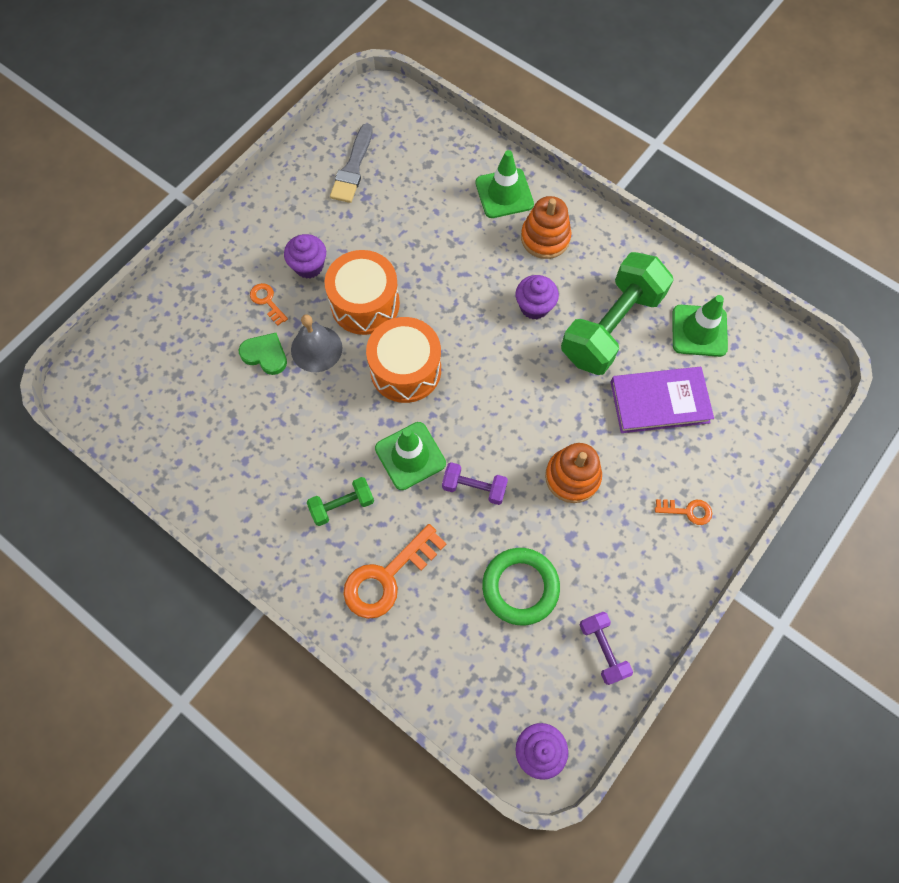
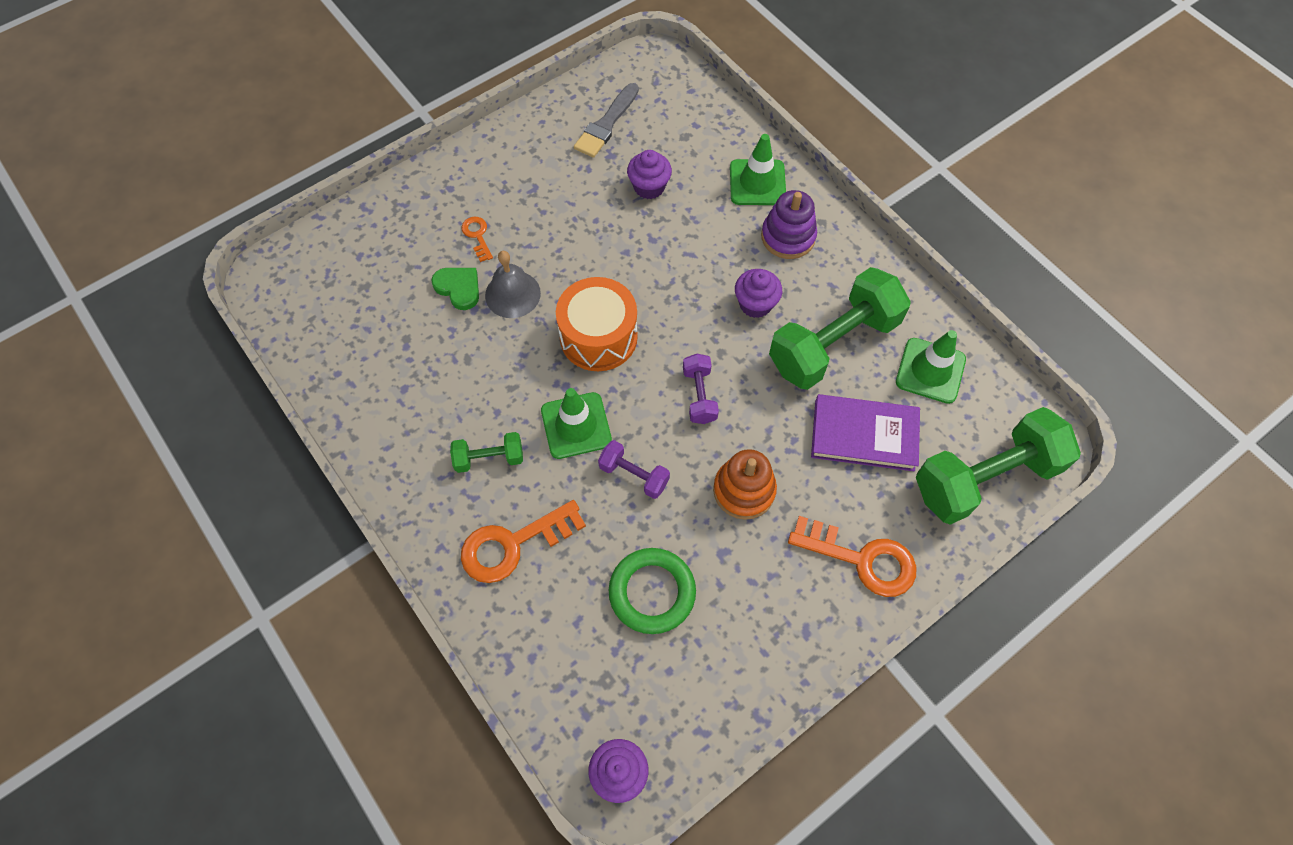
camera: 15 degrees right, 5 degrees down
(309, 266) = (531, 211): purple cupcake -> purple cupcake (649, 187)
(365, 303) = (577, 261): orange drum -> none
(545, 238) = (788, 237): orange stacking toy -> purple stacking toy
(602, 649) = (723, 683): purple dumbbell -> purple dumbbell (699, 395)
(687, 511) = (862, 559): orange key -> orange key, size x1.98
(769, 414) = (985, 478): none -> green dumbbell

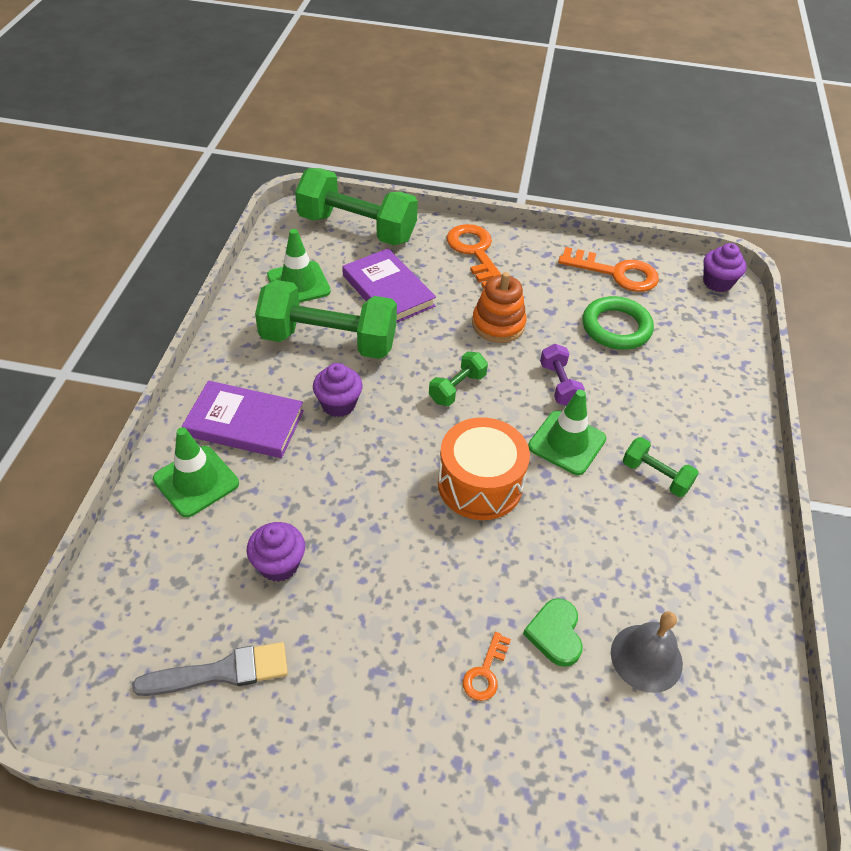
camera: 135 degrees left, 15 degrees down
(512, 294) = (511, 582): grey bell -> grey bell (646, 657)
(513, 544) = (686, 414): orange key -> orange key (616, 273)
(699, 395) = (457, 388): purple dumbbell -> green dumbbell
(788, 237) = (244, 423): purple stacking toy -> purple book

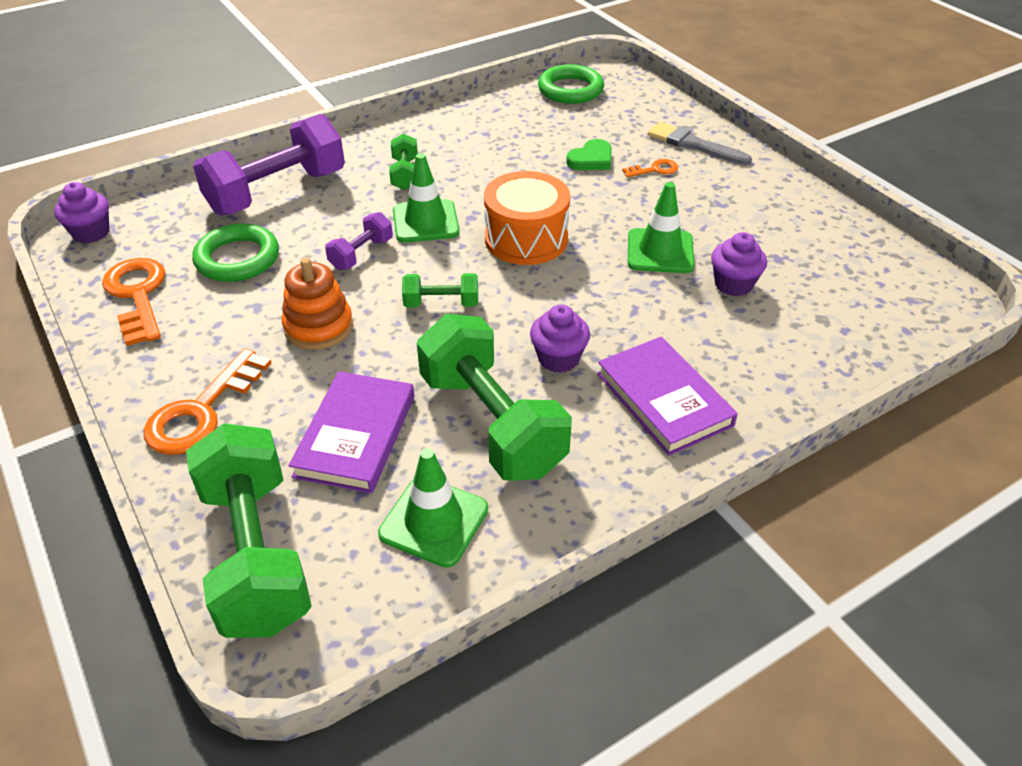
camera: 130 degrees left, 5 degrees down
(196, 481) = (754, 379): green traffic cone -> green traffic cone (660, 251)
(221, 672) = (826, 256): grey brush -> grey brush (693, 144)
(646, 657) = (556, 128): grey bell -> none
(694, 387) = (277, 192): none -> purple dumbbell
(731, 753) = (570, 90): none -> green ring

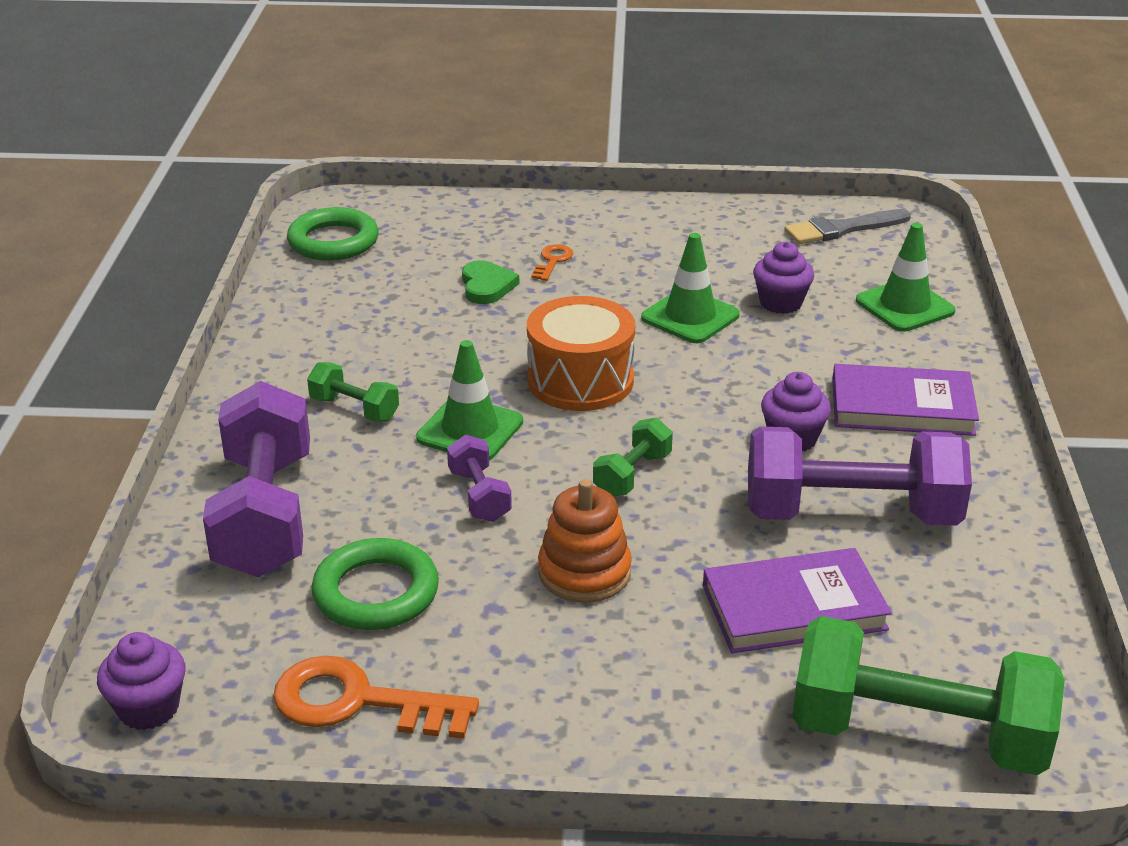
camera: 55 degrees left, 10 degrees down
(202, 411) = (652, 709): orange key -> none
(355, 435) = (794, 607): purple book -> purple book turned 60 degrees counterclockwise
(434, 521) = (957, 600): green traffic cone -> green traffic cone (905, 306)
(491, 423) = (851, 514): green dumbbell -> purple dumbbell
(693, 144) = (537, 223): grey brush -> grey brush (842, 229)

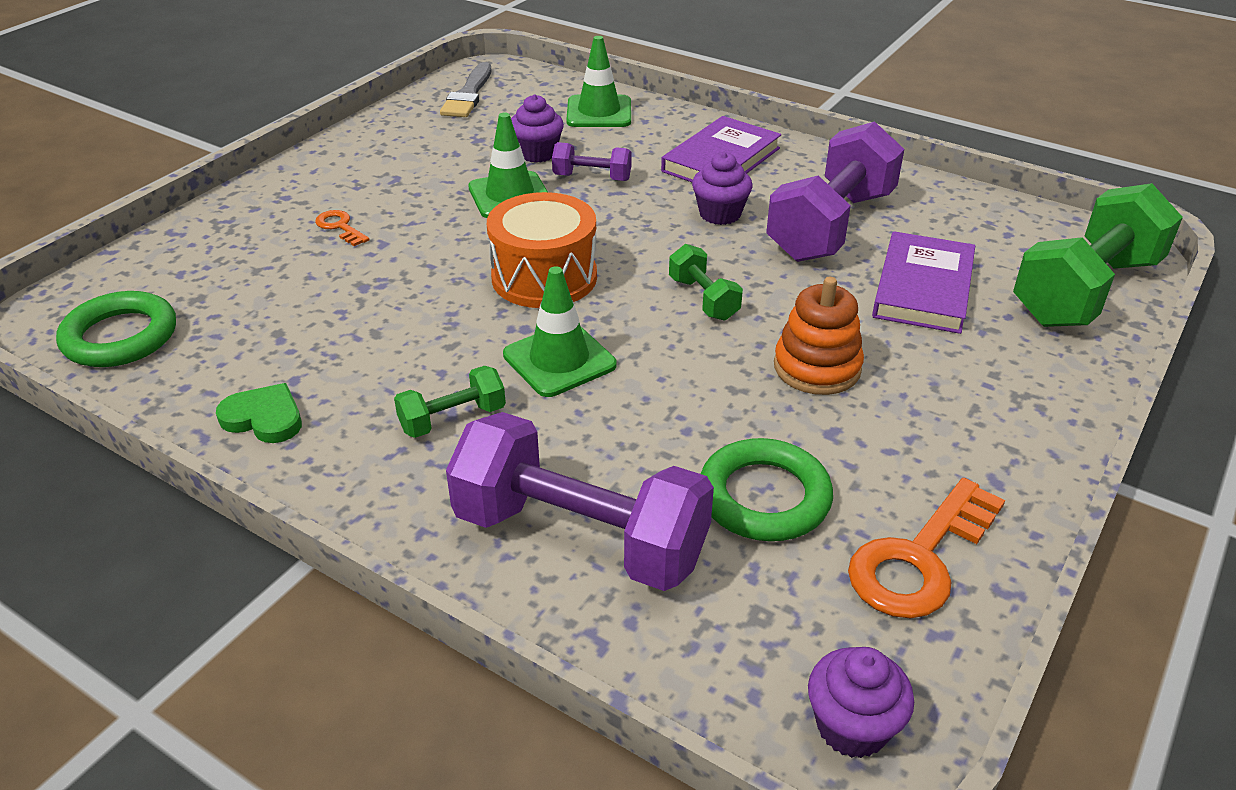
camera: 60 degrees left, 5 degrees up
(479, 496) = (665, 387): purple dumbbell -> purple dumbbell (592, 178)
(487, 286) = (334, 274): green heart -> green heart (264, 418)

